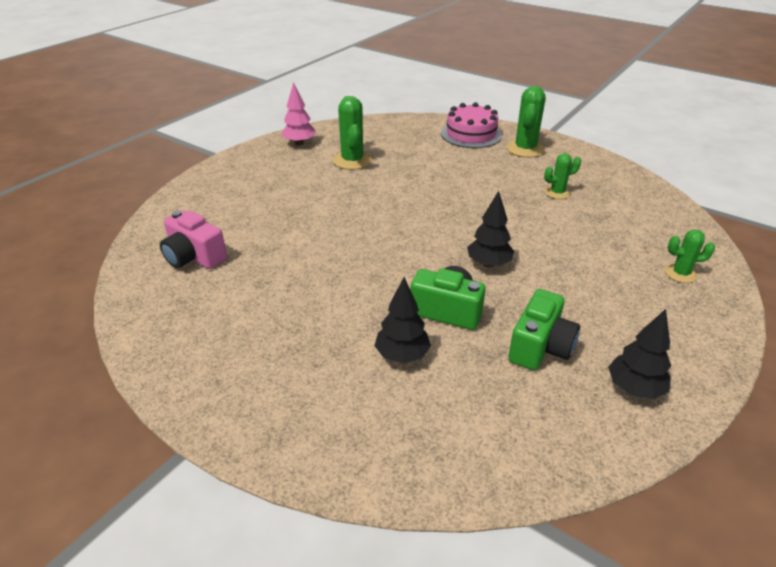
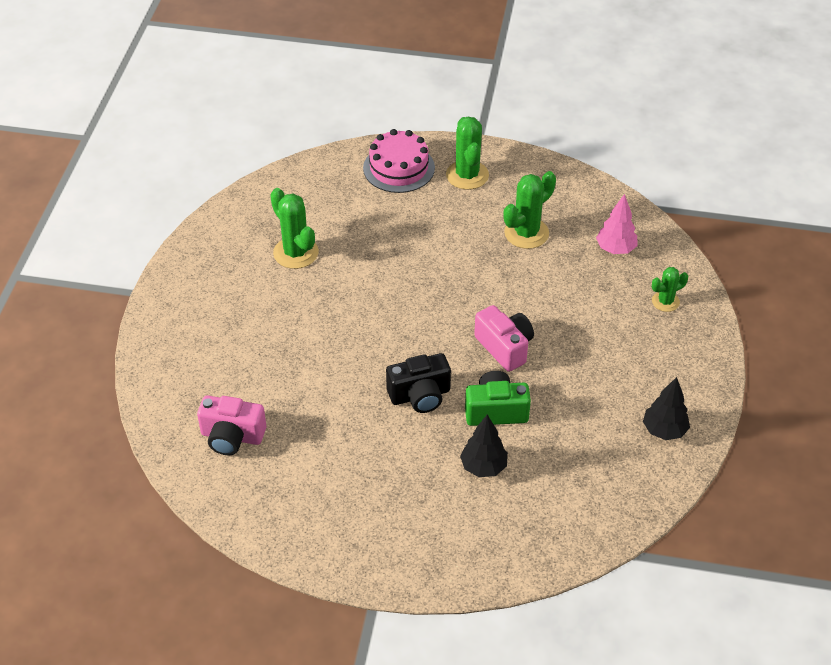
camera: 25 degrees left, 10 degrees up
(299, 143) = (217, 243): pink tree -> pink tree (615, 249)
(381, 276) = (420, 395): none -> black camera
(488, 264) = (504, 347): black tree -> pink camera
(540, 347) = (584, 419): green camera -> none
(557, 193) = (526, 233): green cactus -> green cactus, size x1.68

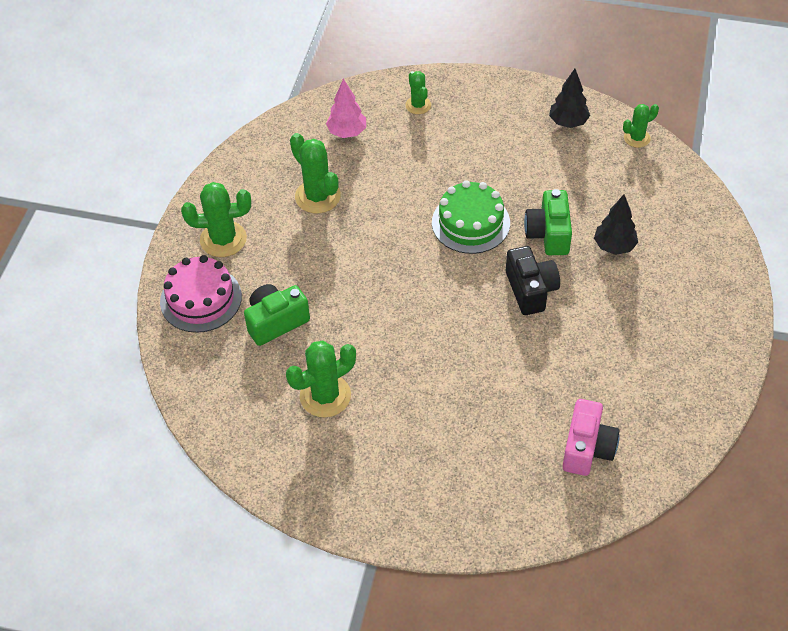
camera: 85 degrees left, 5 degrees up
(375, 216) = (276, 322): none -> green camera
(504, 347) = (470, 223): pink camera -> green cake
(650, 495) = (636, 138): none -> green cactus

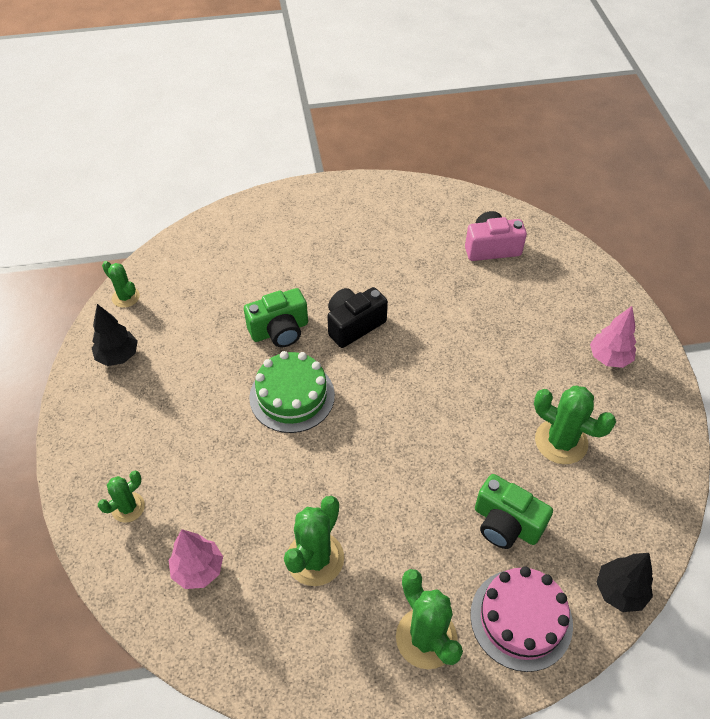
camera: 115 degrees left, 0 degrees up
(392, 484) = (609, 358): none -> pink tree
(614, 246) = (274, 281): black tree -> black tree (619, 591)

